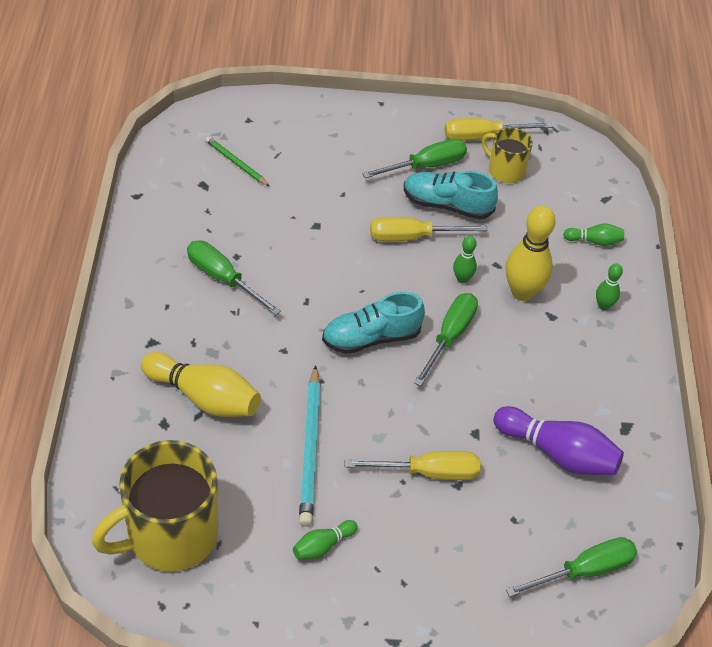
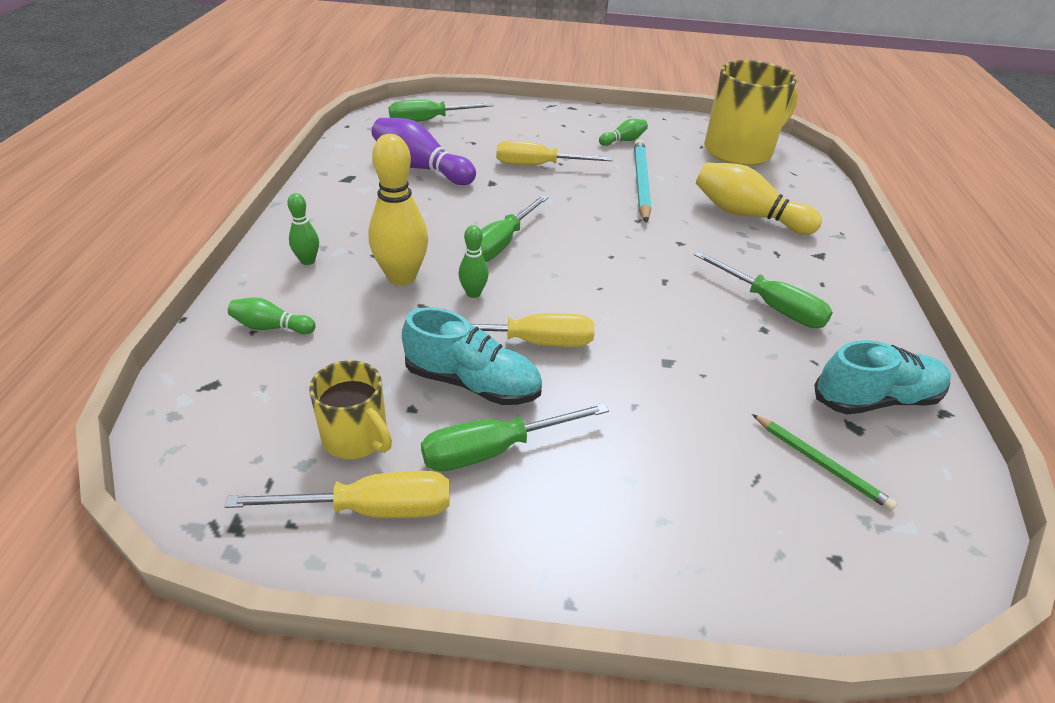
camera: 175 degrees left, 10 degrees down
(371, 338) = (588, 247): turquoise shoe -> turquoise shoe (875, 399)

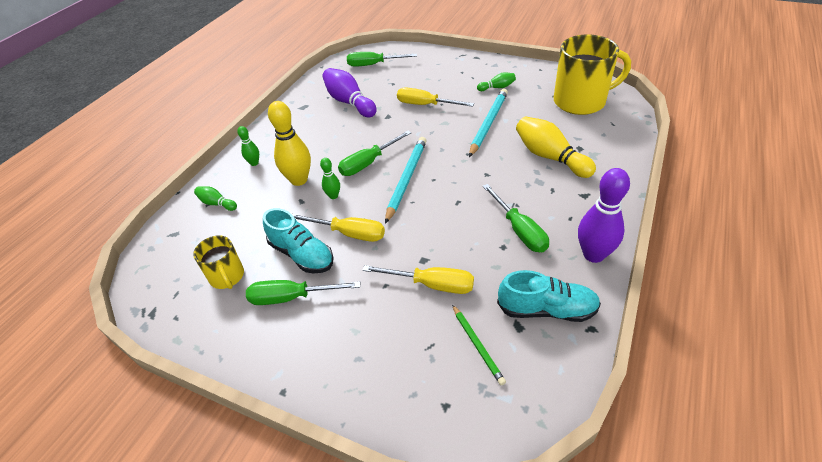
camera: 25 degrees right, 5 degrees up
(371, 509) = (214, 318): yellow screwdriver -> yellow screwdriver (431, 284)
(572, 260) = (406, 179): none -> turquoise pencil
(881, 323) = (593, 254): none -> purple bowling pin

